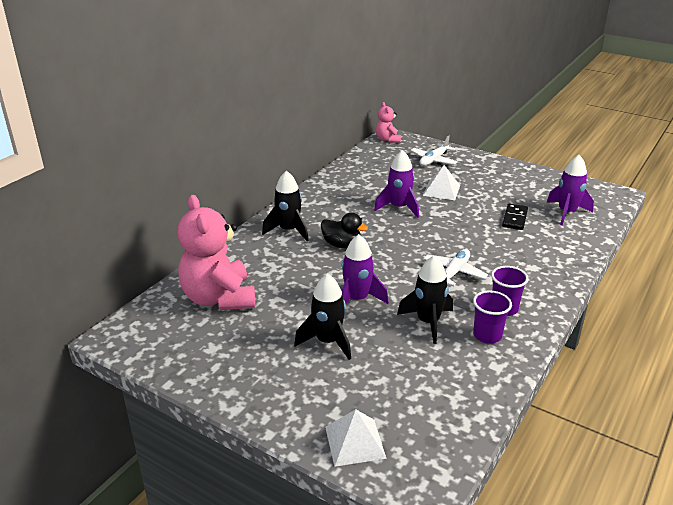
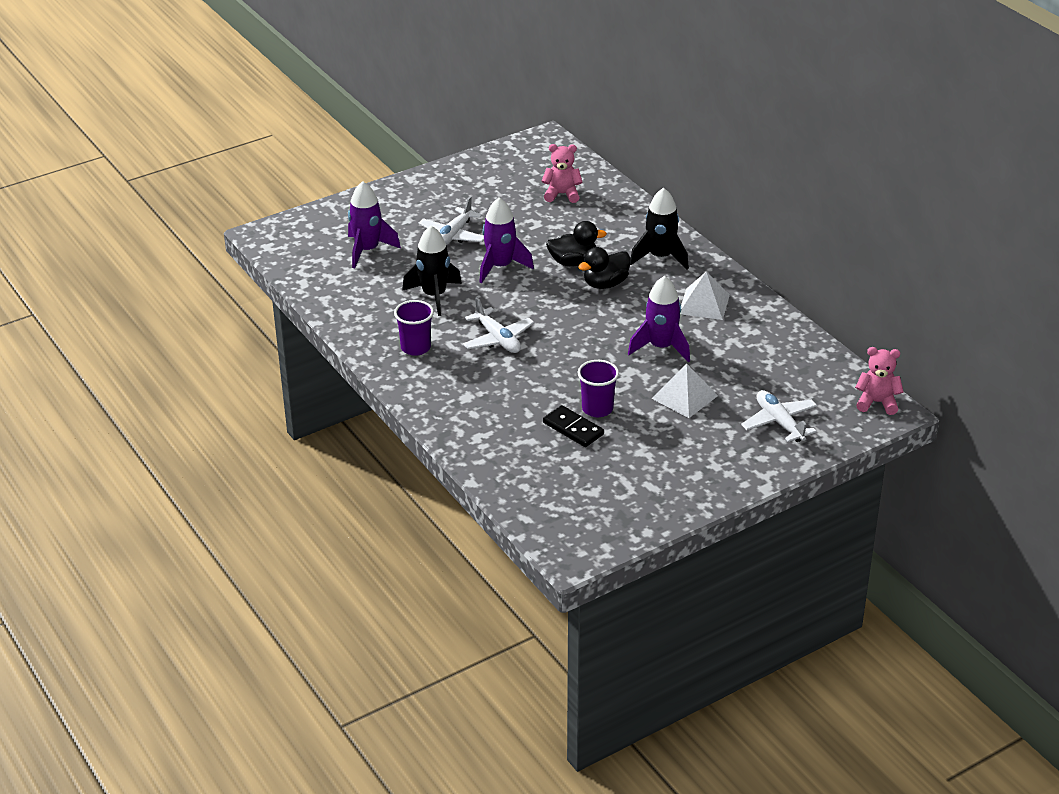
camera: 115 degrees right, 5 degrees up
(219, 298) = (562, 194): pink teddy bear -> pink teddy bear, size x0.49
(323, 266) = (573, 262): none -> black duck
(328, 342) = (453, 236): black rocket -> white plane
(355, 442) = (332, 219): white pyramid -> white pyramid (704, 304)
(487, 335) = (388, 322): purple cup -> purple cup (597, 409)
(566, 213) = (556, 480): purple rocket -> purple rocket (367, 250)

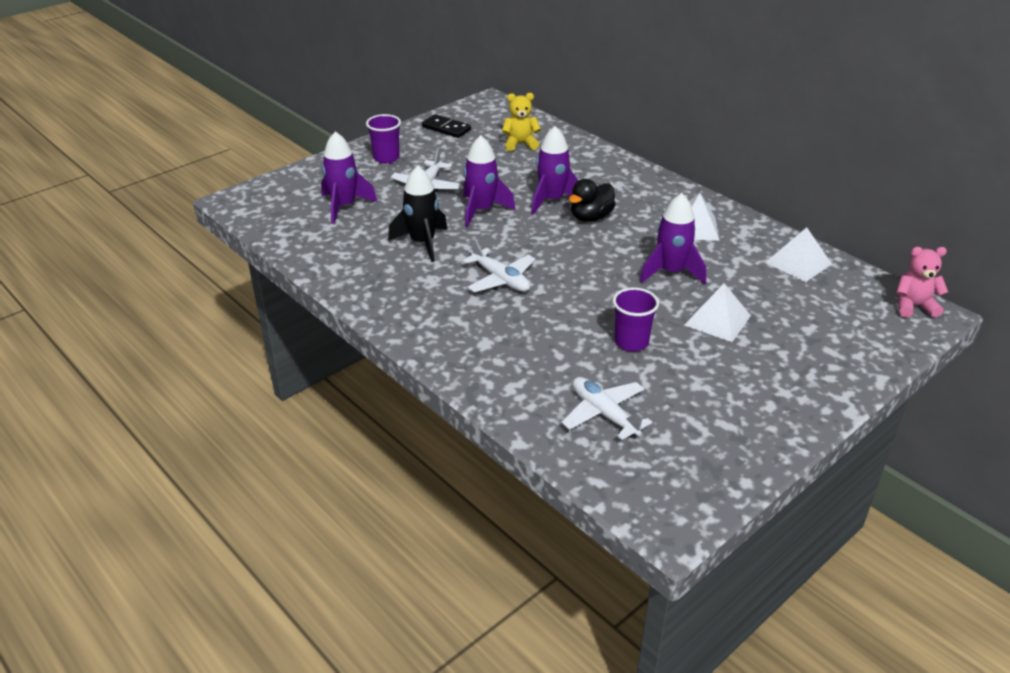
camera: 10 degrees left, 0 degrees up
(415, 347) = (416, 296): purple cup -> purple cup (386, 158)
(562, 194) = (520, 144): pink teddy bear -> yellow teddy bear
(573, 262) = (552, 200): black duck -> purple rocket
(573, 428) = (613, 366): black domino -> black domino (446, 128)
(660, 257) = (634, 189): black rocket -> none
(779, 422) = (828, 337): white plane -> white plane (604, 414)
(789, 350) = (798, 263): none -> white pyramid

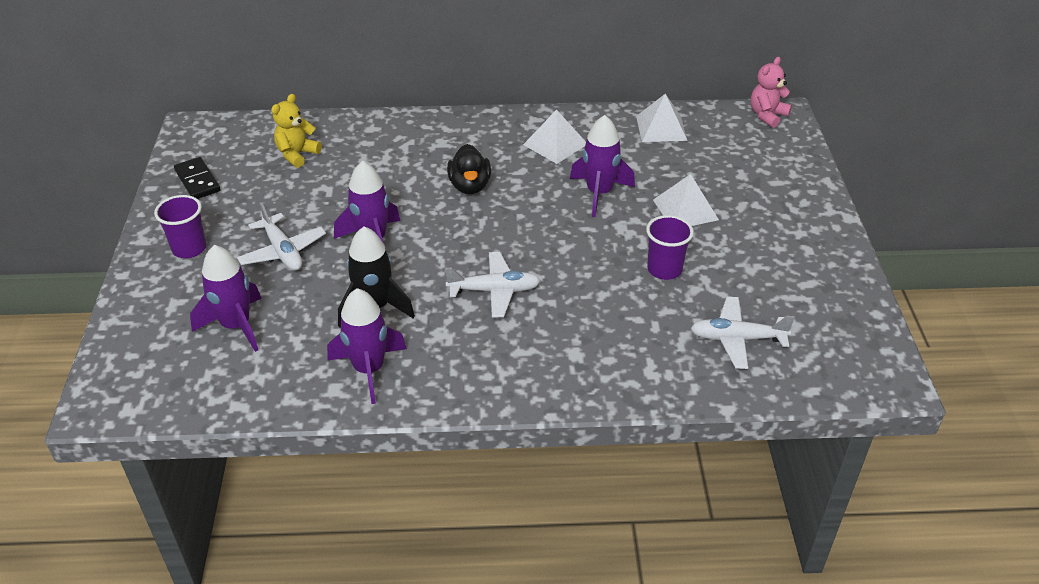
camera: 50 degrees left, 5 degrees up
(446, 128) = (197, 181): black domino -> black domino turned 75 degrees clockwise
(552, 200) = (415, 191): purple rocket -> purple rocket (369, 369)

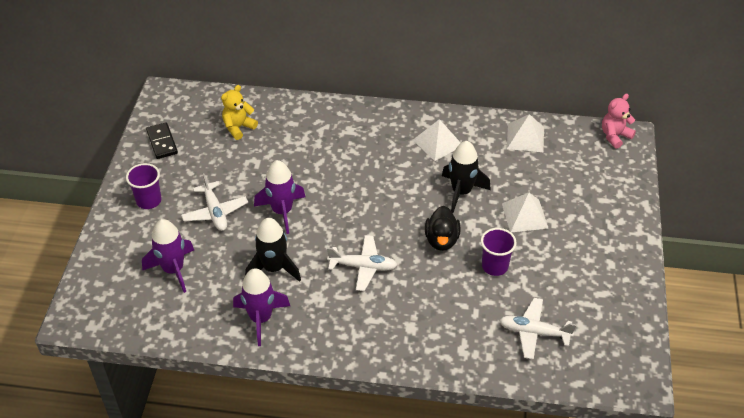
camera: 10 degrees right, 5 degrees up
(470, 186) = (363, 173): black duck -> black duck (441, 240)
(599, 193) = (461, 192): purple rocket -> black rocket

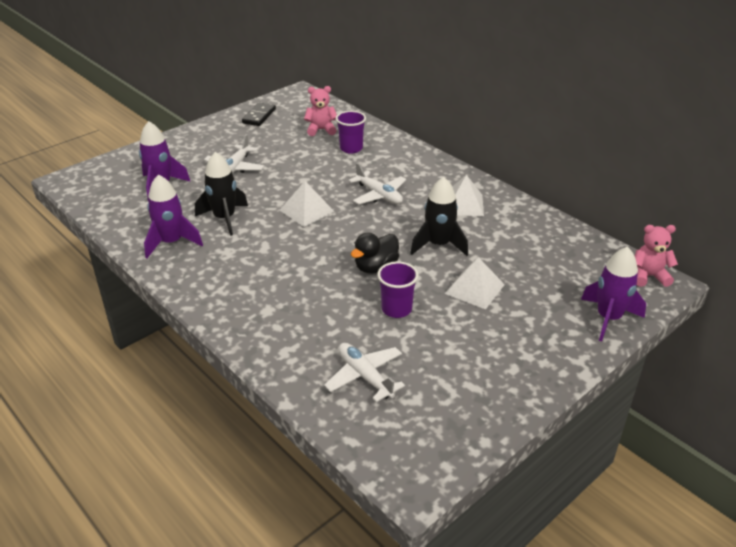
camera: 40 degrees right, 10 degrees down
(149, 201) = (204, 142): purple cup -> purple cup (351, 148)
(238, 127) = (321, 130): yellow teddy bear -> pink teddy bear
(282, 211) = (280, 189): purple rocket -> purple rocket (608, 318)
(363, 267) = (288, 251): white plane -> white plane (379, 195)
(525, 137) = (550, 236): white pyramid -> white pyramid (306, 210)

